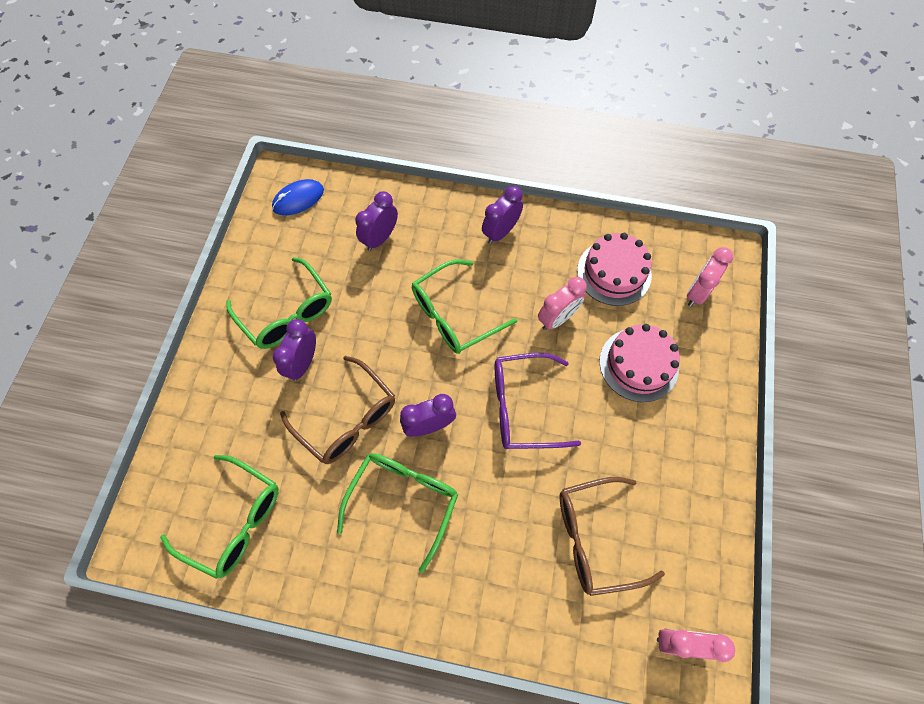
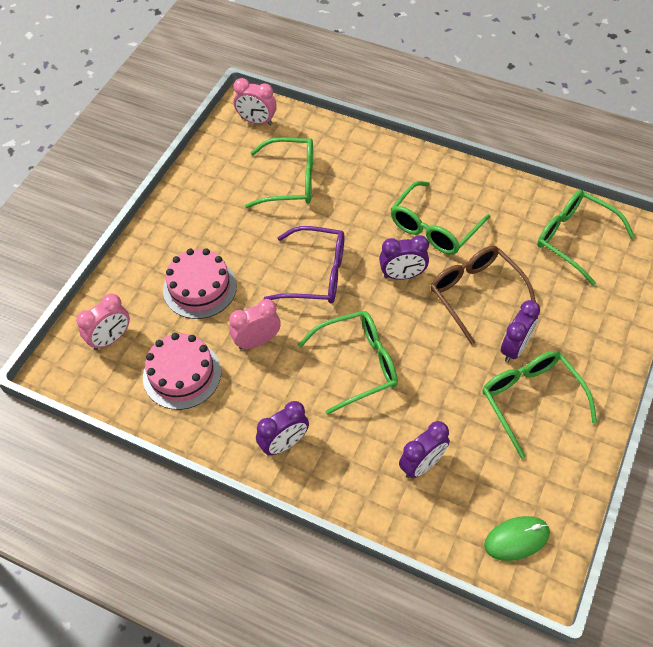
camera: 165 degrees left, 10 degrees down
(298, 199) = (516, 539): blue mouse -> green mouse
(595, 538) = (291, 181): brown glasses -> green glasses

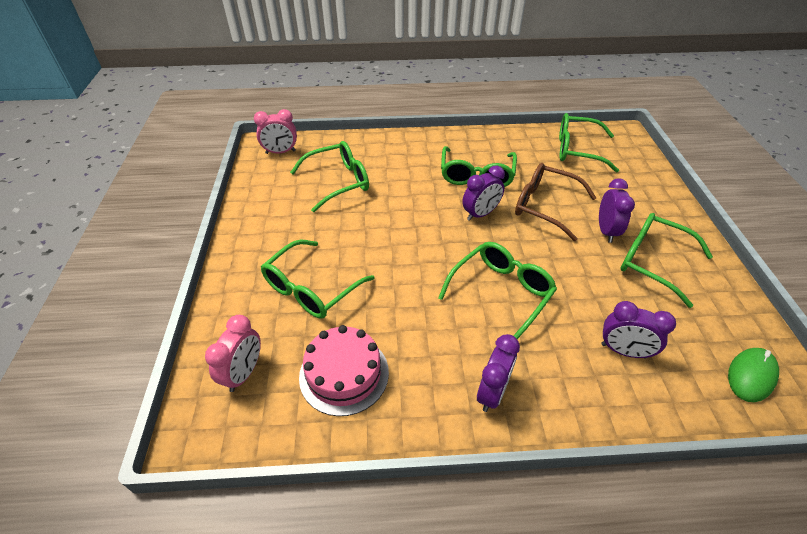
camera: 30 degrees left, 10 degrees down
(200, 288) = (311, 289): pink cake -> green glasses
(257, 341) = (398, 311): pink clock -> none
(316, 274) = (411, 238): purple glasses -> none
(422, 465) = (623, 351): purple clock -> purple clock turned 90 degrees clockwise

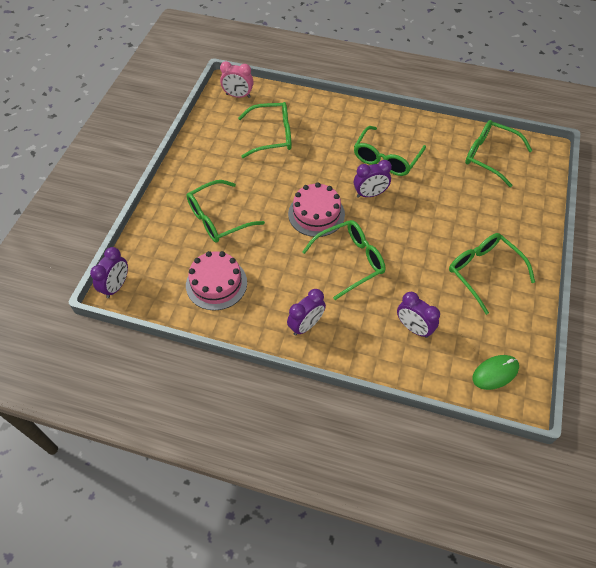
camera: 20 degrees right, 10 degrees up
(244, 373) = (155, 263): pink clock -> none
(431, 250) = (316, 214): none -> pink cake
(544, 206) = (426, 201): brown glasses -> none
(606, 231) = (463, 237): purple clock -> purple clock (116, 286)

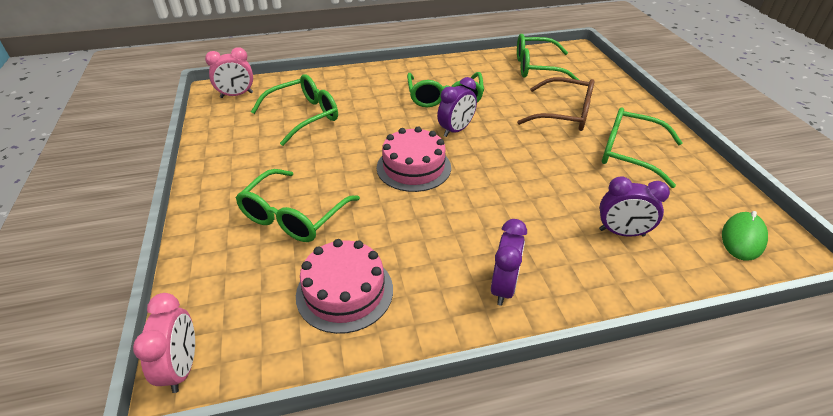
camera: 30 degrees left, 15 degrees down
(116, 286) = (182, 367): purple clock -> pink clock
(350, 261) = (492, 196): green glasses -> none
(467, 214) = (564, 114): none -> brown glasses

